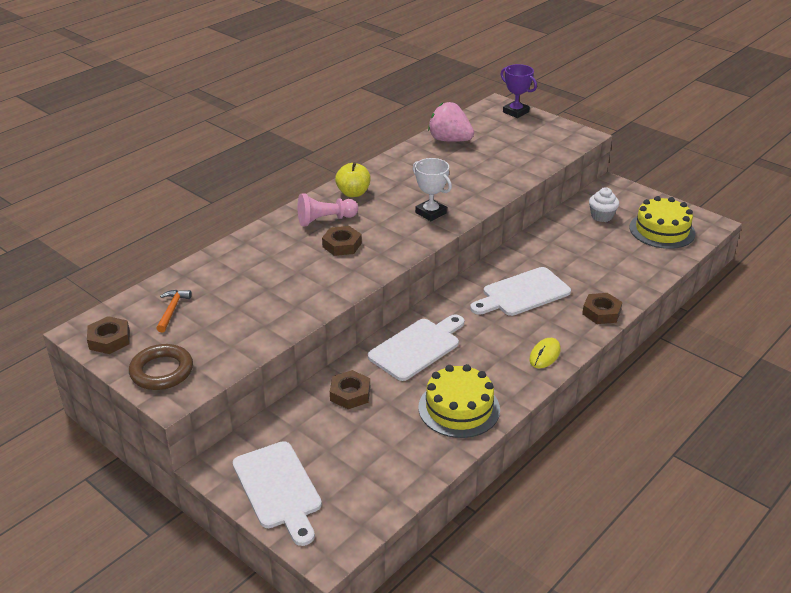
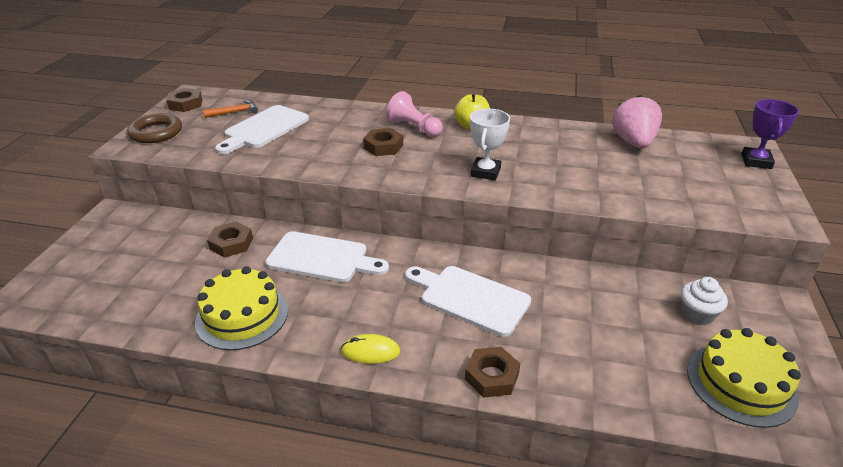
camera: 60 degrees right, 0 degrees up
(278, 489) = (93, 250): white cutting board -> white cutting board (264, 129)

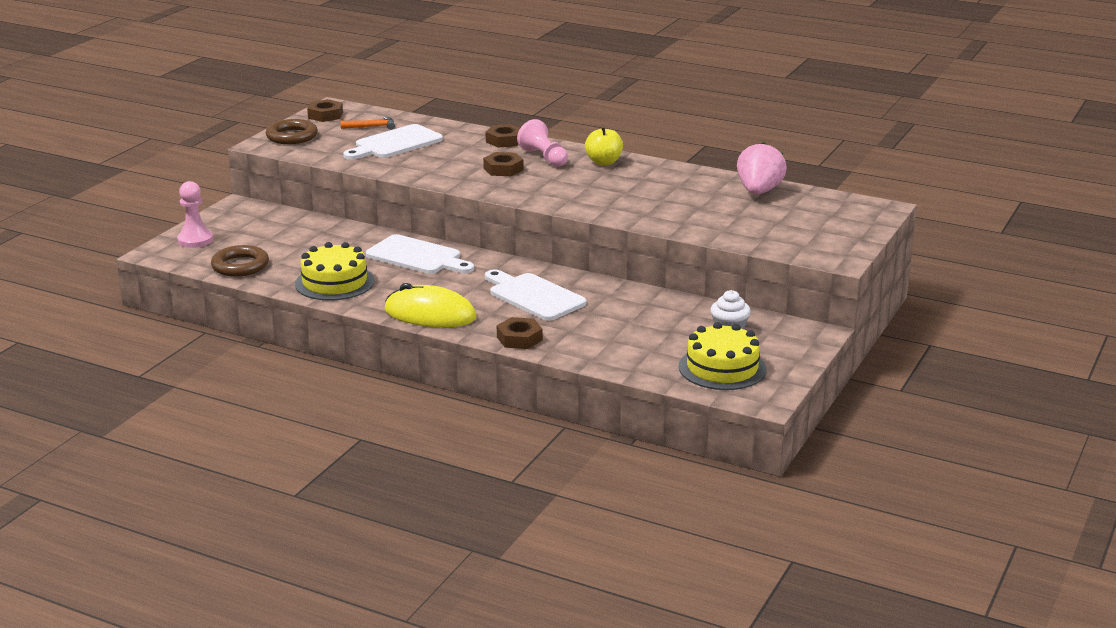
camera: 15 degrees right, 10 degrees down
(66, 273) = (195, 240): none -> pink pawn
(124, 306) = (240, 266): none -> brown ring
(231, 243) = (340, 238): brown nut -> brown nut (504, 140)
(370, 351) = (430, 314): yellow mouse -> yellow mouse, size x1.91
(485, 172) = (587, 198): white trophy -> none
(756, 161) = (869, 219): purple trophy -> none

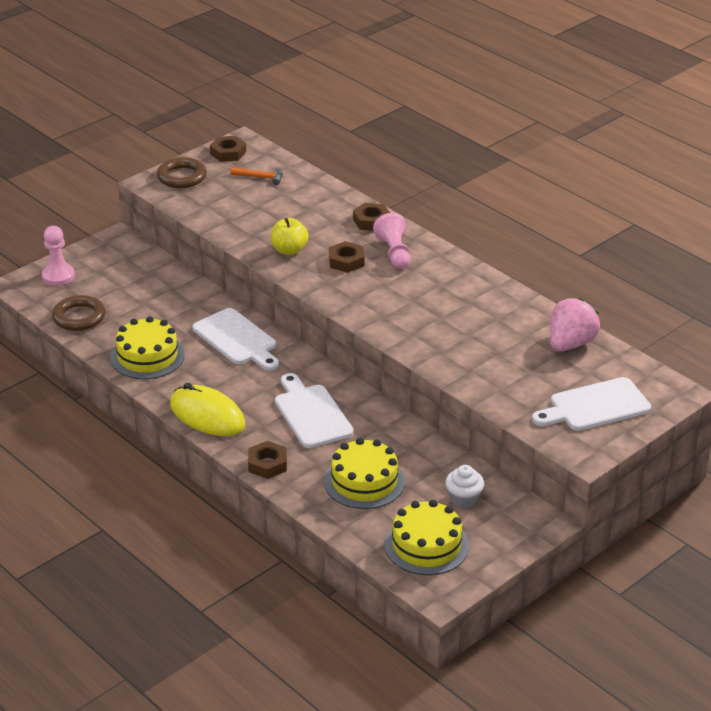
camera: 20 degrees right, 10 degrees up
(395, 143) = (268, 205): white cutting board -> white cutting board (595, 406)
(604, 162) = (446, 271): yellow apple -> yellow apple (289, 250)
(625, 334) = (364, 481): none -> yellow cake

